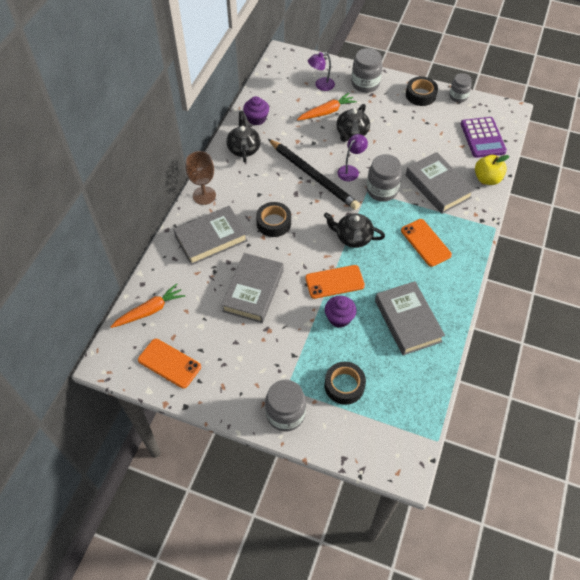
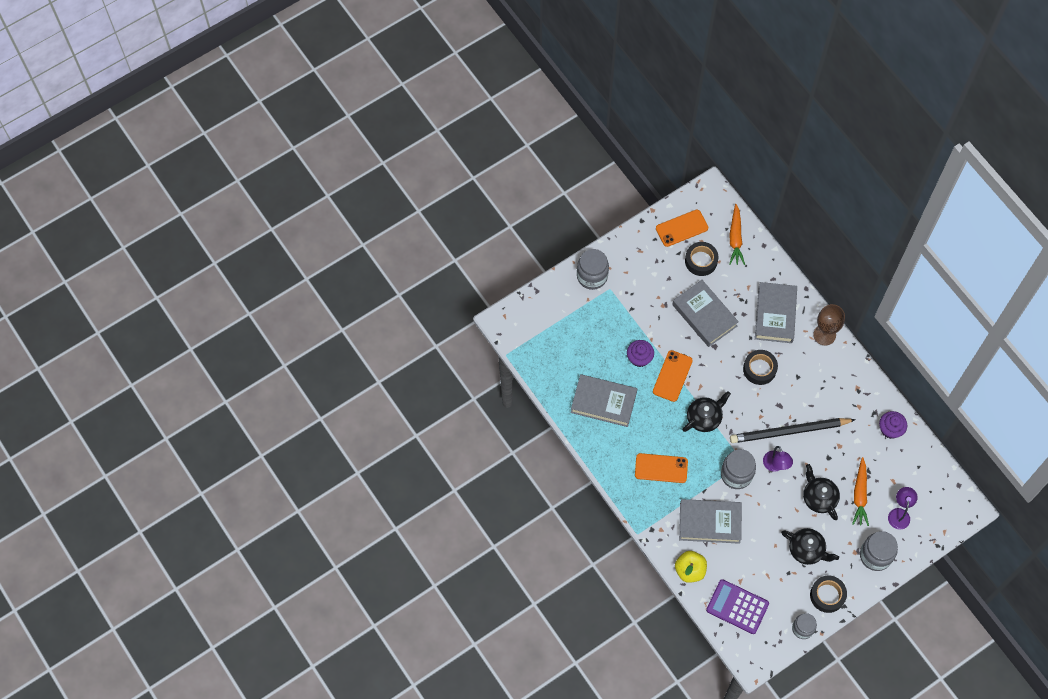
camera: 125 degrees right, 10 degrees up
(244, 148) = (859, 396): black teapot -> black teapot (807, 550)
(344, 385) = (585, 325): black tape -> black tape (701, 261)

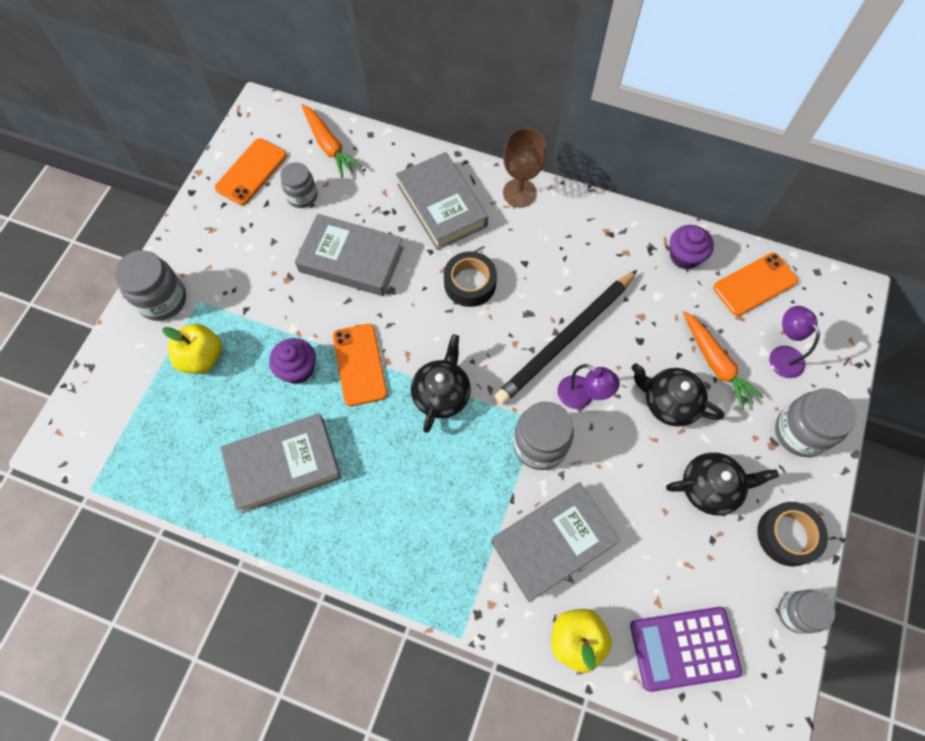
camera: 35 degrees left, 0 degrees up
(595, 321) = (202, 358): none -> yellow apple
(661, 468) = (429, 508): orange phone -> orange phone (755, 284)
(701, 261) = (302, 196): black tape -> grey jar

